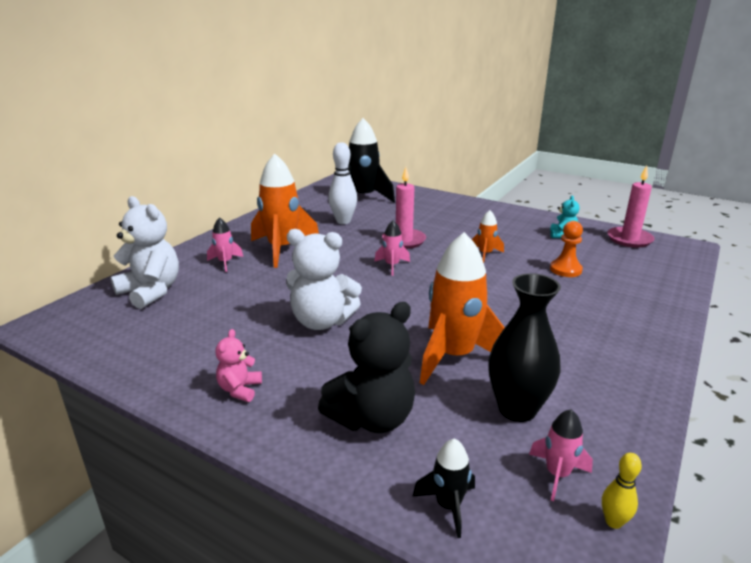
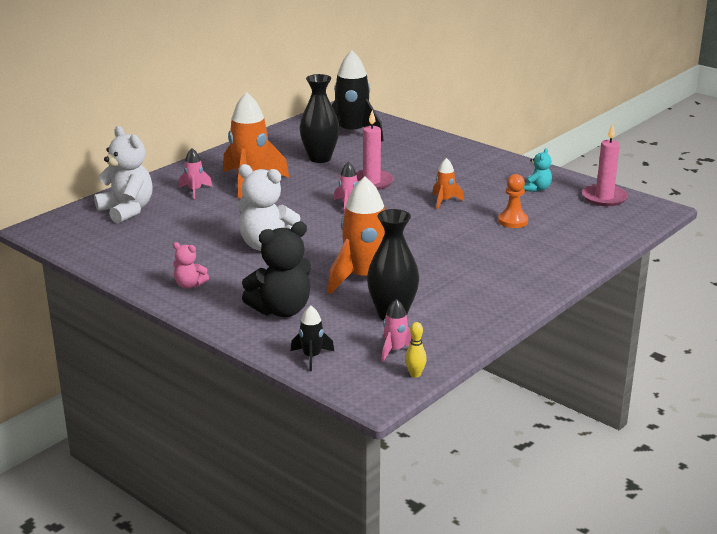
camera: 10 degrees right, 0 degrees up
(240, 389) = (189, 285): pink teddy bear -> pink teddy bear turned 90 degrees counterclockwise
(343, 221) = (320, 158): white bowling pin -> black vase

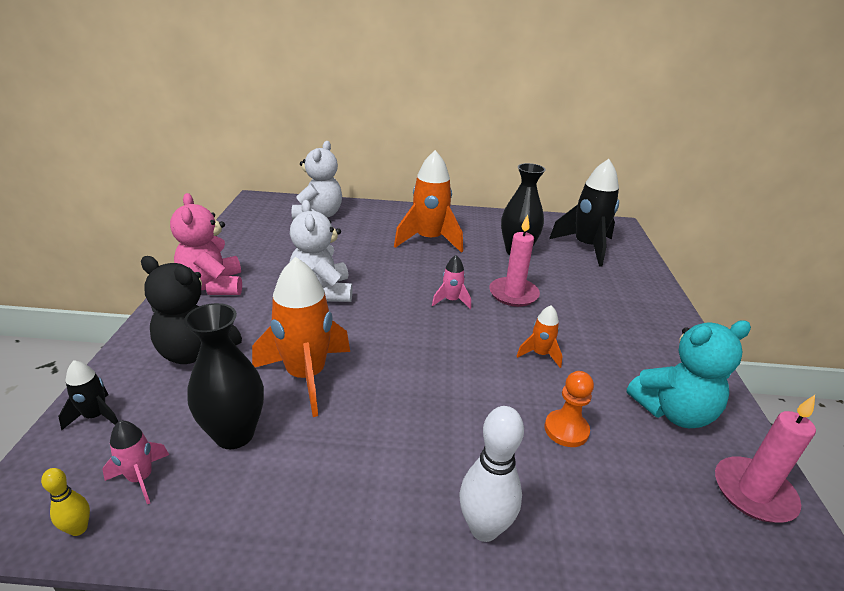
camera: 50 degrees right, 5 degrees up
(189, 285) = (213, 286): pink teddy bear -> pink teddy bear, size x1.94
(195, 190) = (383, 225): pink rocket -> none
(537, 189) = (673, 412): turquoise teddy bear -> turquoise teddy bear, size x1.94
(547, 267) = (484, 528): none -> white bowling pin

